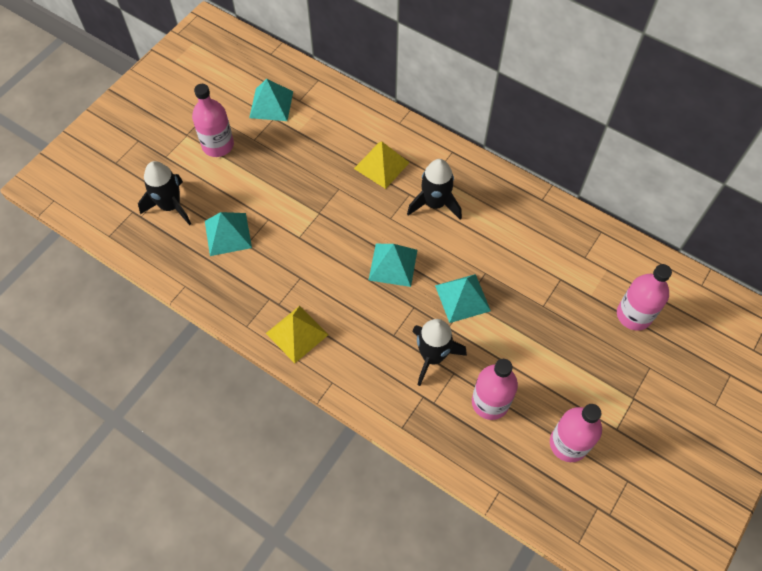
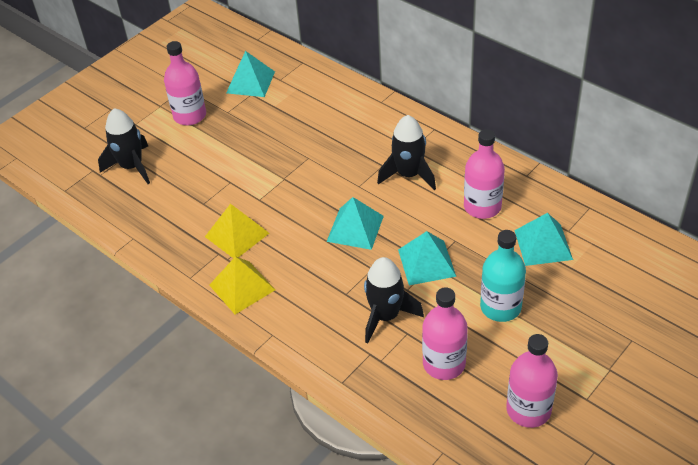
camera: 10 degrees right, 15 degrees down
(228, 234) = (186, 193): turquoise pyramid -> turquoise pyramid (543, 244)
(381, 165) = (356, 138): yellow pyramid -> yellow pyramid (237, 235)
(533, 341) = (500, 307): none -> turquoise bottle
(634, 315) = (618, 288): pink bottle -> pink bottle (482, 207)

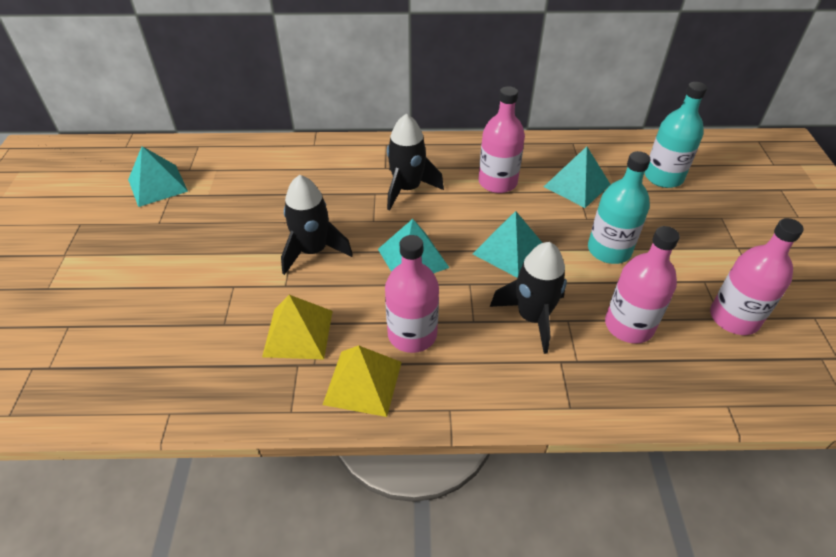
camera: 45 degrees left, 0 degrees up
(132, 166) = (88, 335): black rocket -> black rocket (313, 251)
(190, 115) = (115, 247): pink bottle -> pink bottle (412, 334)
(629, 280) = (663, 177): none -> turquoise bottle

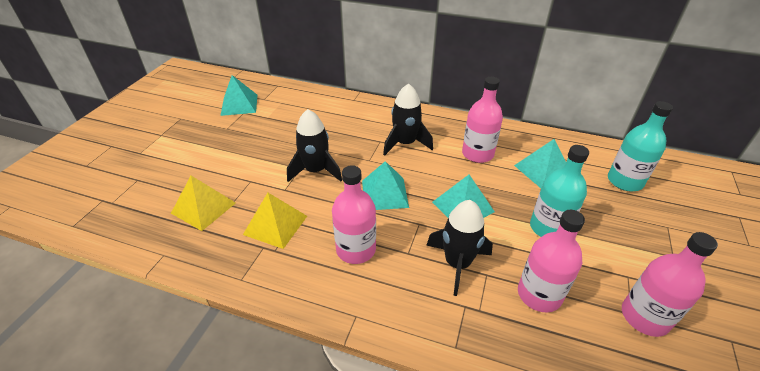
camera: 20 degrees right, 5 degrees down
(363, 382) = (302, 274): yellow pyramid -> yellow pyramid (203, 208)

